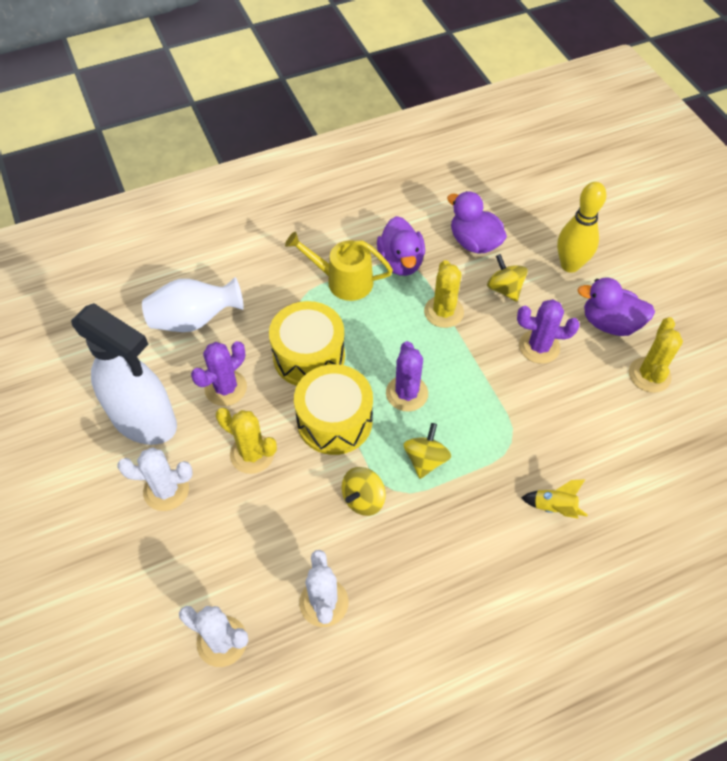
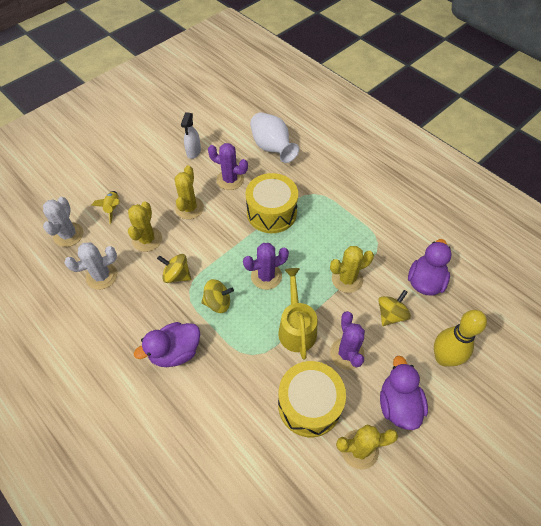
camera: 70 degrees right, 0 degrees up
(144, 421) = (193, 152): white spray bottle -> white spray bottle, size x0.45
(166, 490) = (153, 177): white cactus -> none
(284, 524) = (147, 239): none -> yellow cactus
(334, 421) = (228, 242): yellow drum -> yellow drum (309, 404)
(343, 281) = (342, 211): yellow watering can -> yellow watering can (296, 327)
(401, 262) = (378, 239): purple duck -> purple duck (175, 352)
(554, 507) = (207, 397): yellow rocket -> yellow rocket (113, 209)

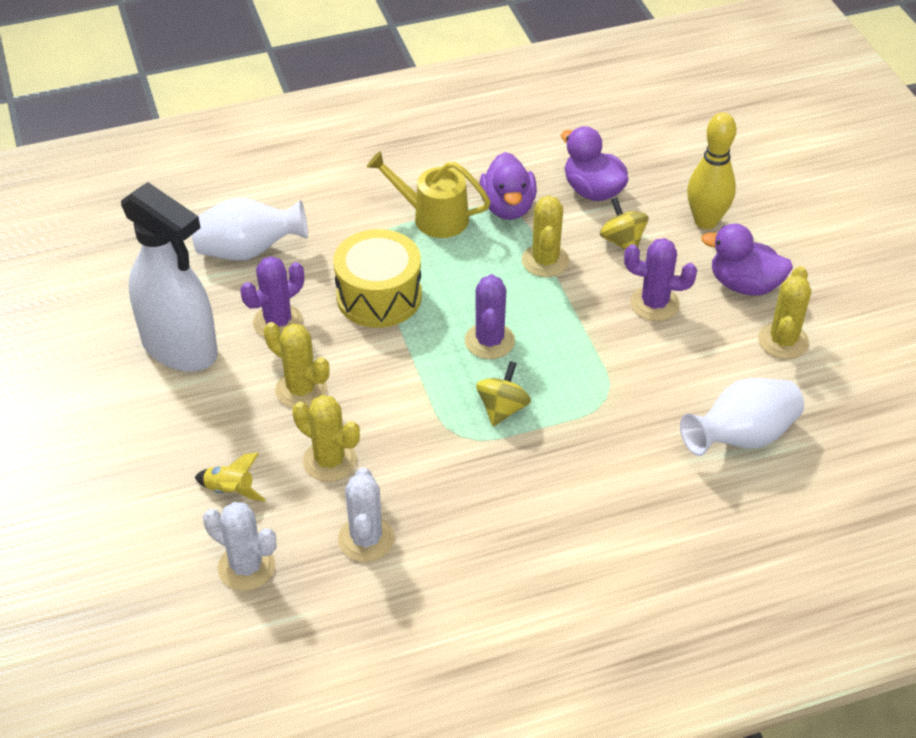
camera: 65 degrees left, 10 degrees down
(175, 352) = (557, 481): purple duck -> purple duck (508, 207)
(177, 275) = (424, 442): yellow spinning top -> none
(193, 152) = (180, 348): white spray bottle -> white spray bottle, size x2.23
(256, 449) = (741, 437): none -> white vase
(296, 327) = (590, 338): yellow watering can -> yellow watering can (432, 217)
(309, 404) = (706, 365): yellow drum -> none

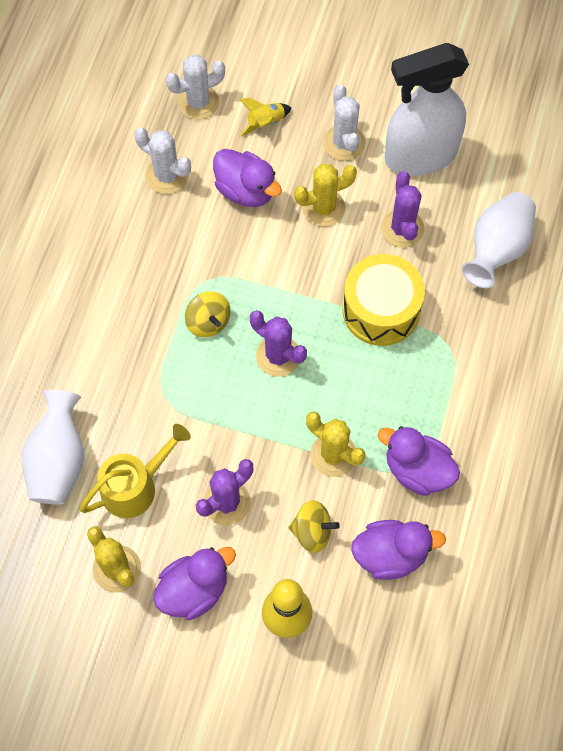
camera: 125 degrees right, 20 degrees up
(208, 413) = (344, 143): none -> white cactus
(330, 461) = (246, 190): yellow cactus -> purple duck
(432, 217) = (445, 404): yellow watering can -> yellow watering can (135, 486)

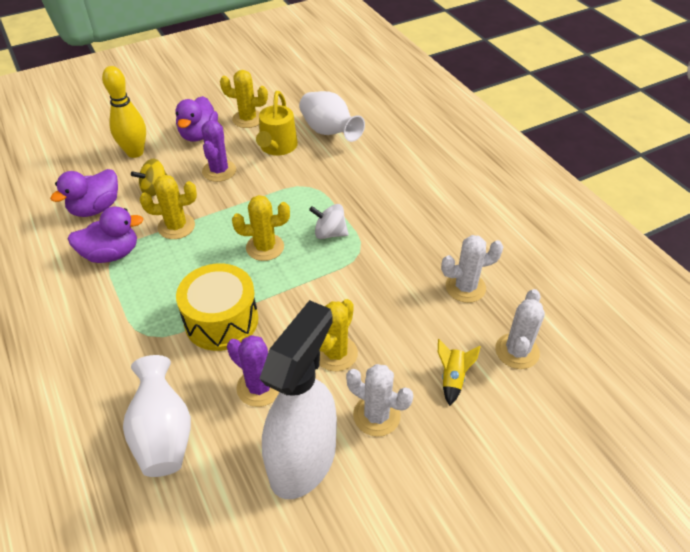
camera: 135 degrees right, 20 degrees down
(208, 322) = (329, 233): yellow spinning top -> white spinning top
(246, 190) = (403, 320): purple duck -> none
(278, 356) = (265, 247): purple cactus -> yellow cactus

